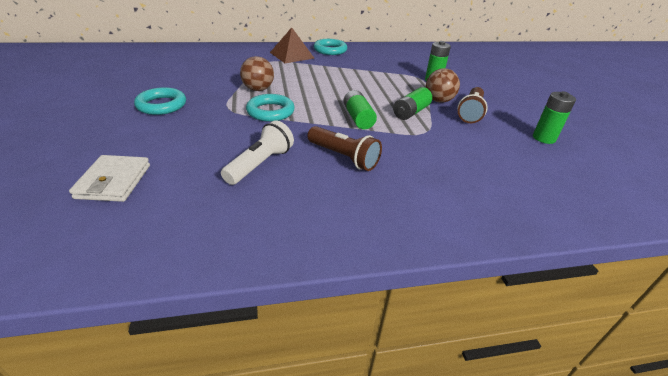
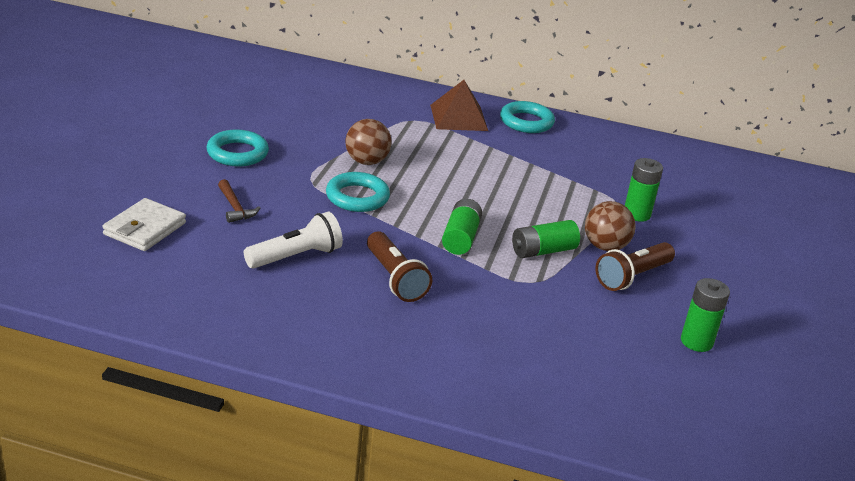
camera: 25 degrees right, 5 degrees down
(185, 142) = (235, 208): none -> brown hammer

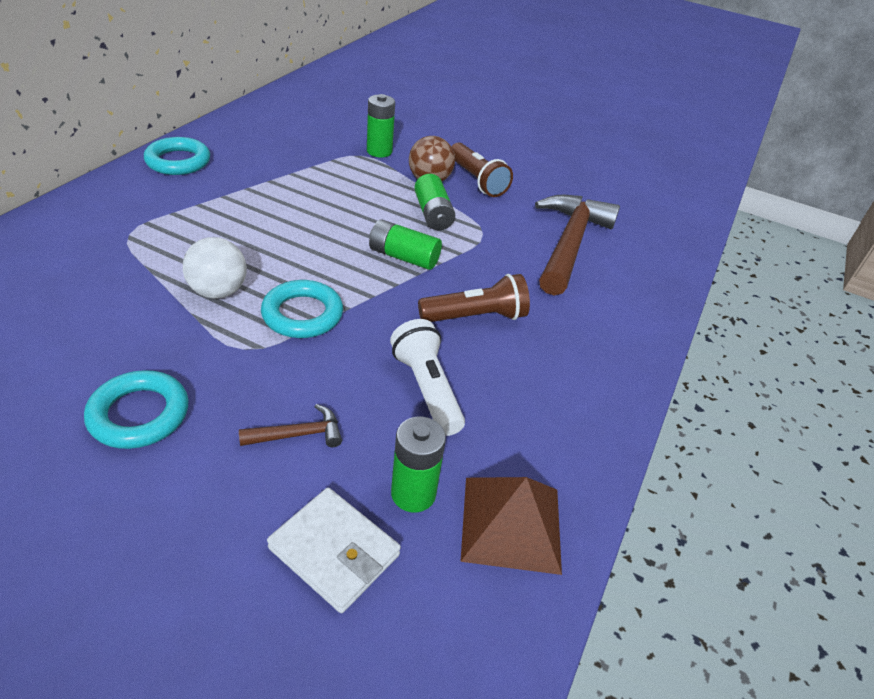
camera: 80 degrees left, 10 degrees up
(366, 161) = (218, 291): brown ball -> white ball
(459, 117) = (142, 201): brown pyramid -> brown pyramid (511, 523)
(552, 340) = (569, 243): none -> brown hammer
(696, 342) = (563, 178): green battery -> green battery (413, 493)

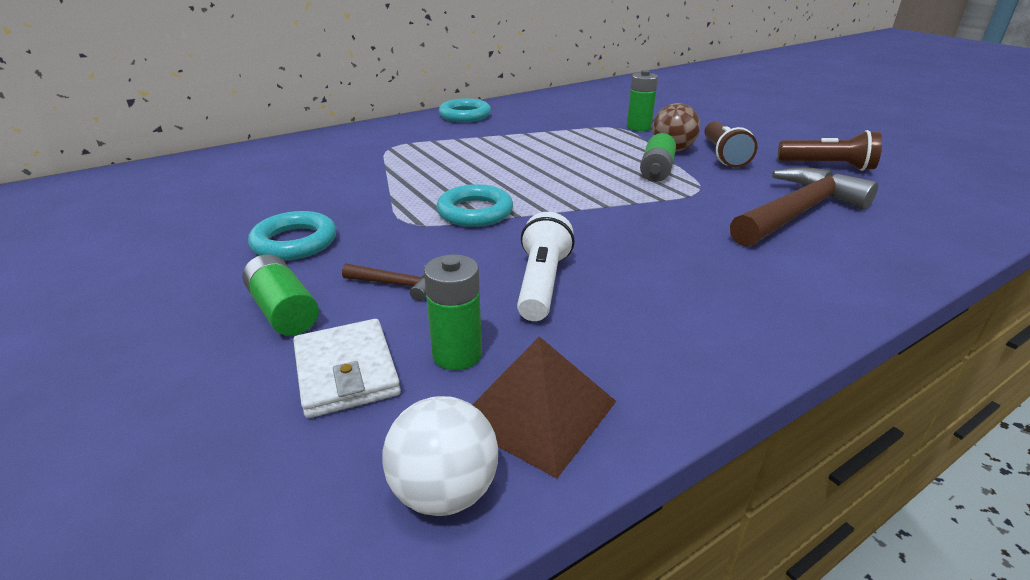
camera: 35 degrees right, 10 degrees down
(218, 291) = (422, 187): white ball -> white ball (444, 491)
(403, 257) = (601, 193): green battery -> green battery (283, 311)
(475, 316) = (639, 245): brown flashlight -> brown flashlight (827, 166)

